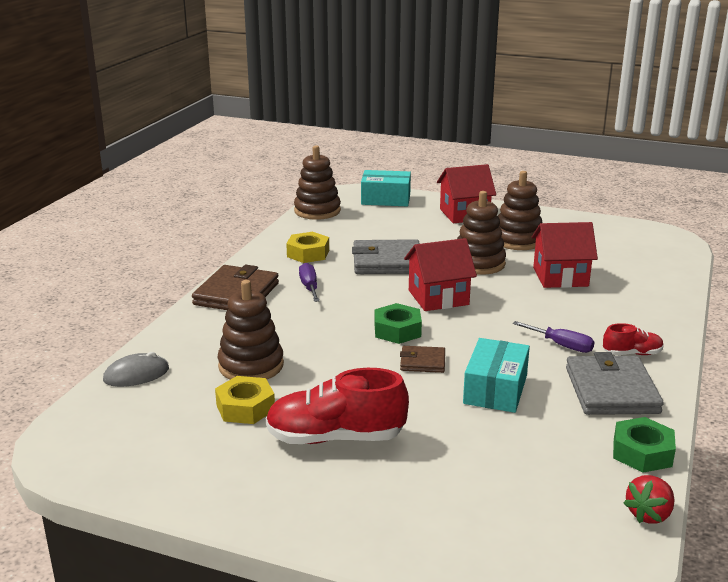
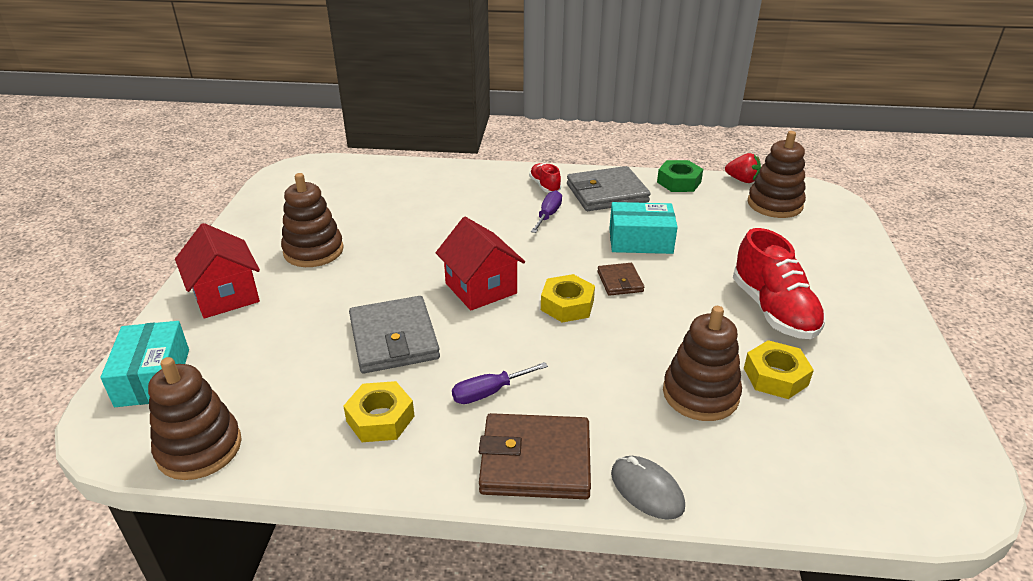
camera: 105 degrees left, 10 degrees up
(136, 374) = (786, 491): grey mouse -> grey mouse (647, 490)
(397, 330) = (567, 305): green nut -> yellow nut
(478, 263) = (384, 271): brown stacking toy -> brown stacking toy (774, 204)
(560, 277) = (407, 221): red house -> none

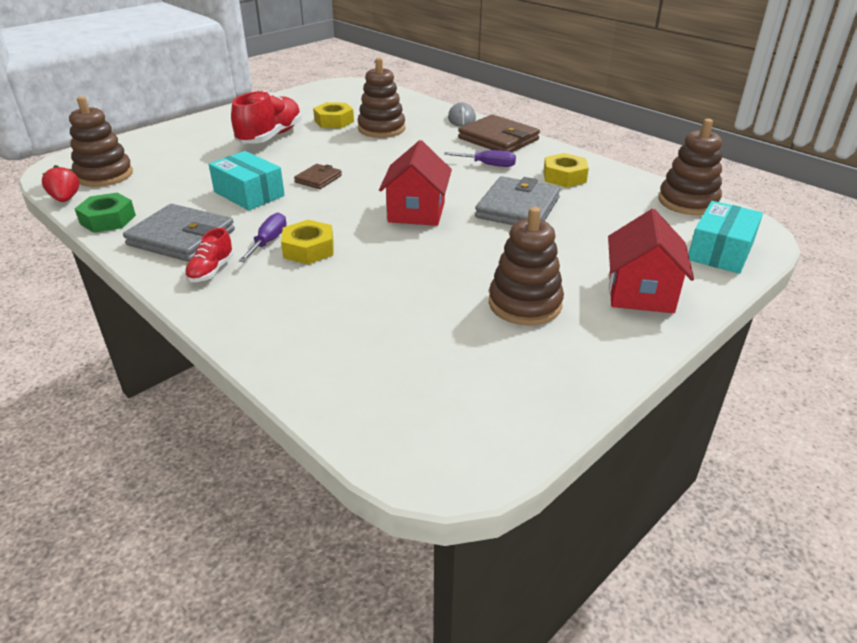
camera: 140 degrees left, 0 degrees up
(548, 215) = (268, 241): purple screwdriver -> purple screwdriver turned 135 degrees clockwise
(567, 305) = (376, 181): yellow nut -> yellow nut (308, 249)

